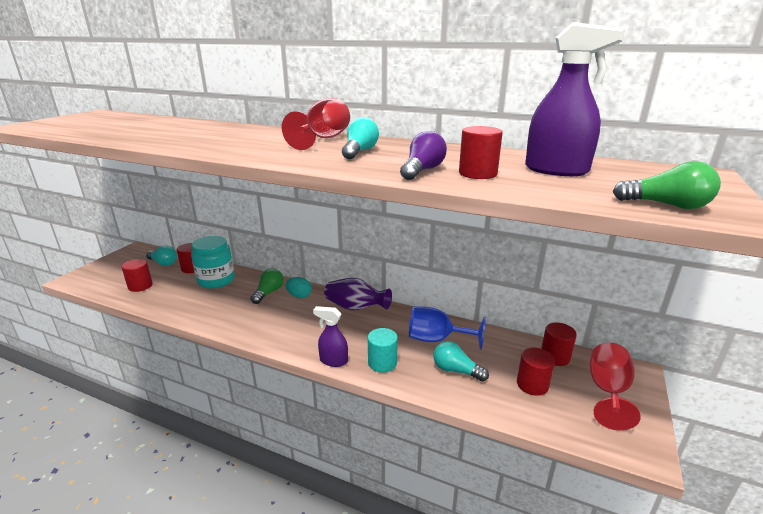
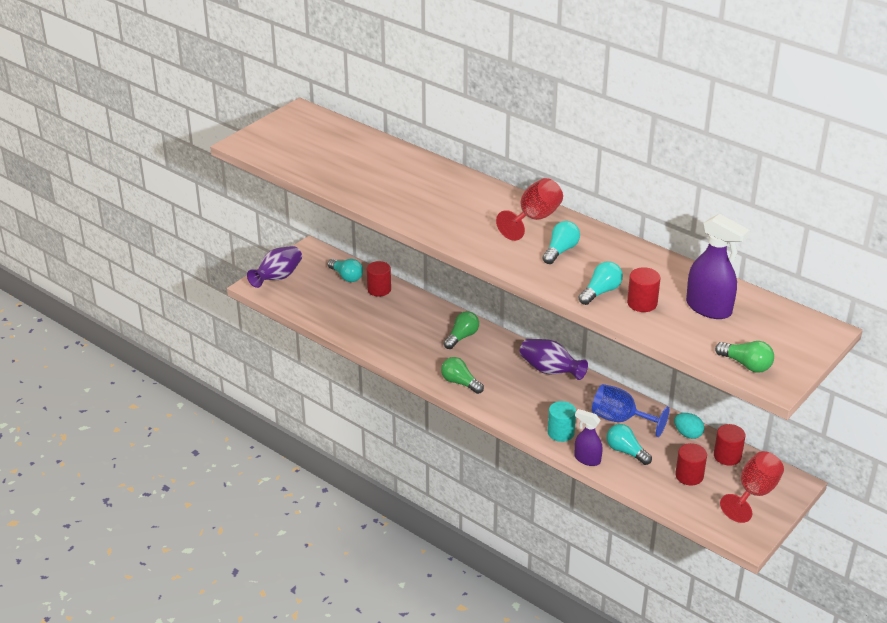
camera: 15 degrees right, 10 degrees up
(96, 271) = (277, 278): none -> purple vase
(140, 286) = (328, 306): red cylinder -> none
(216, 280) = (406, 311): turquoise jar -> none
(269, 331) = (460, 383): none -> green light bulb
(299, 296) = (493, 346): turquoise egg -> turquoise egg (688, 434)
(333, 361) = (516, 423): purple spray bottle -> purple spray bottle (587, 459)
(422, 170) = (601, 292): purple light bulb -> turquoise light bulb

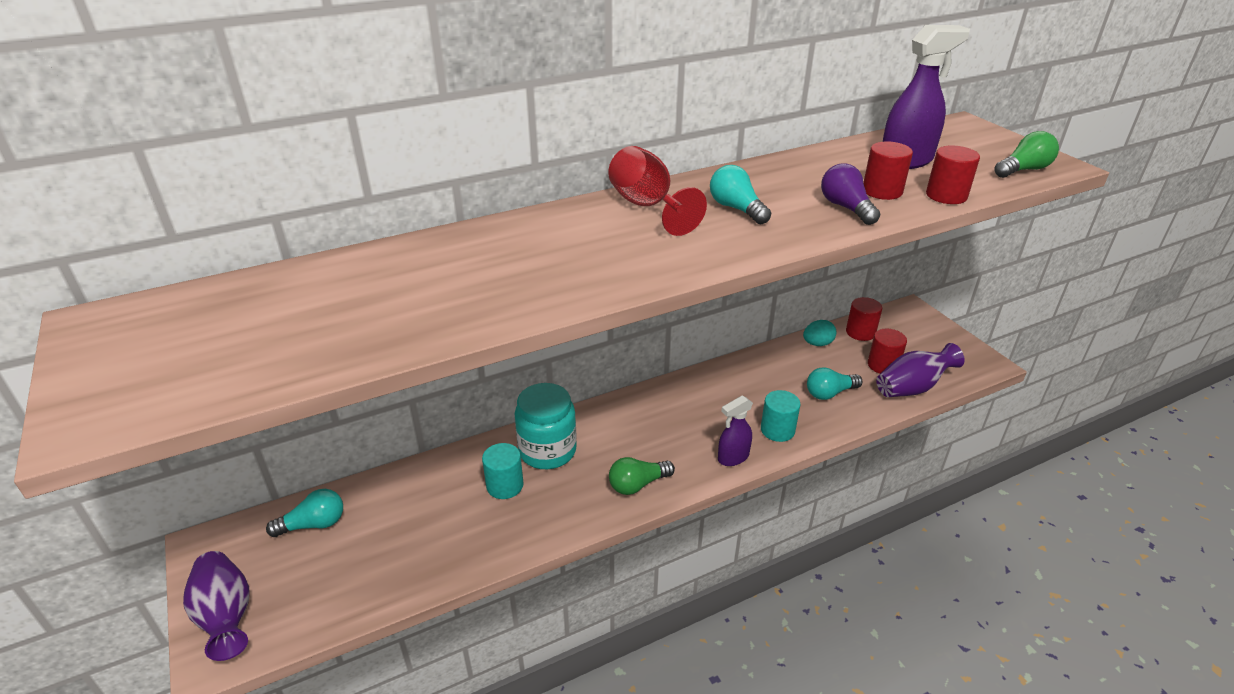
camera: 65 degrees left, 0 degrees up
(379, 289) = (378, 498): red cylinder -> red cylinder (946, 195)
(421, 331) = (505, 485): none -> turquoise cylinder
(462, 337) = (547, 450): green light bulb -> turquoise jar
(550, 371) = (662, 400): purple vase -> purple vase (912, 388)
(587, 459) = (832, 426): purple spray bottle -> purple spray bottle (733, 457)
(601, 292) = (846, 208): turquoise light bulb -> purple light bulb
(621, 419) = (775, 378): blue goblet -> none
(754, 493) = (920, 336): red goblet -> none

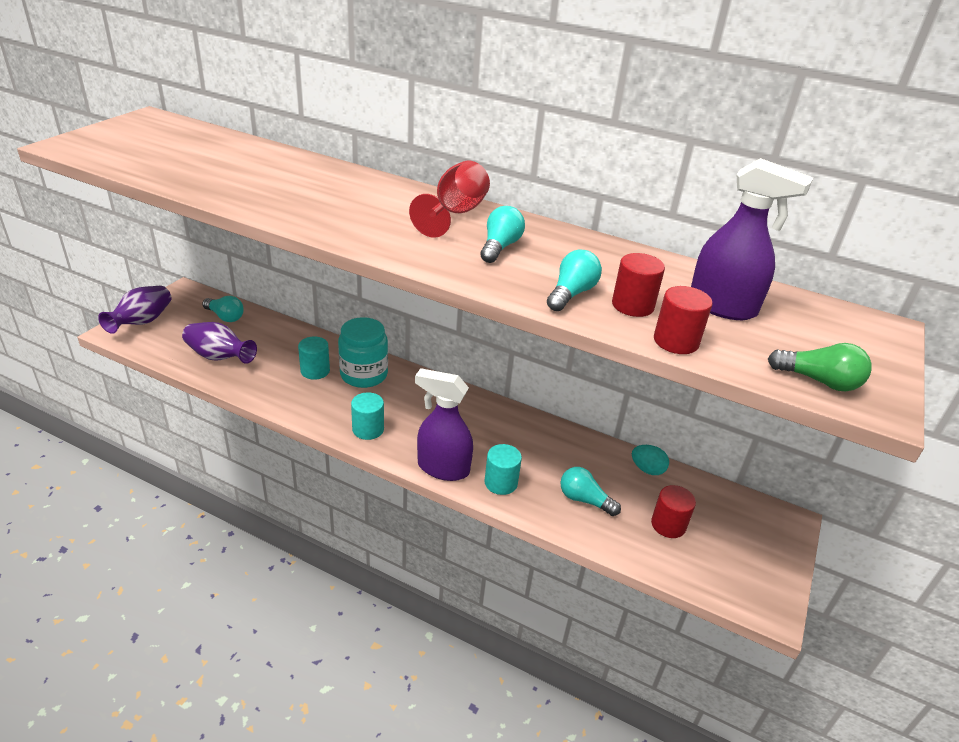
camera: 50 degrees right, 0 degrees up
(637, 484) = (368, 429): green light bulb -> turquoise cylinder
(733, 457) = (442, 468): purple spray bottle -> purple spray bottle, size x1.63
(846, 208) = (571, 294): purple light bulb -> turquoise light bulb
(860, 332) = (701, 493): red cylinder -> none
(912, 388) = (658, 557): purple vase -> purple vase (219, 357)

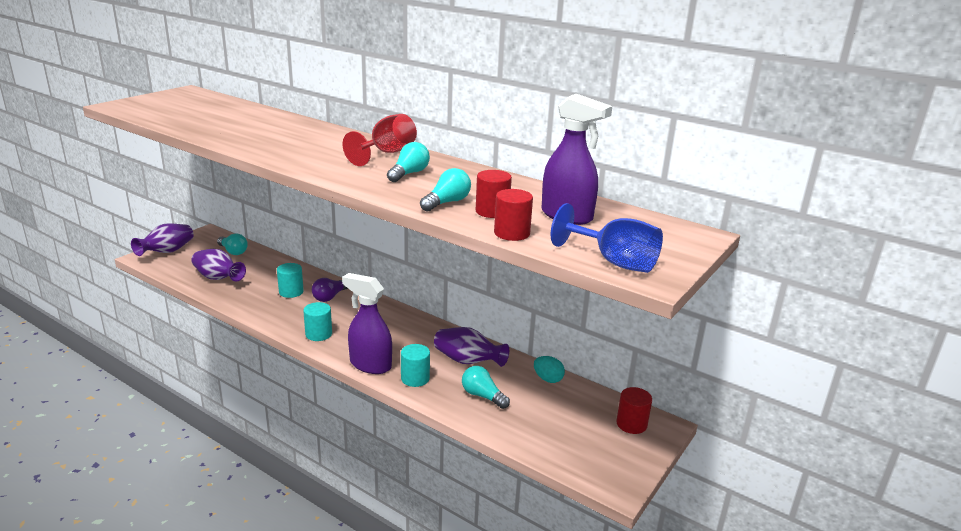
camera: 10 degrees right, 10 degrees down
(364, 374) = (330, 297): turquoise jar -> purple light bulb
(552, 453) = (468, 361): none -> purple vase
(668, 525) = (550, 419): red cylinder -> red cylinder (631, 424)
(819, 381) = (614, 262): green light bulb -> blue goblet

